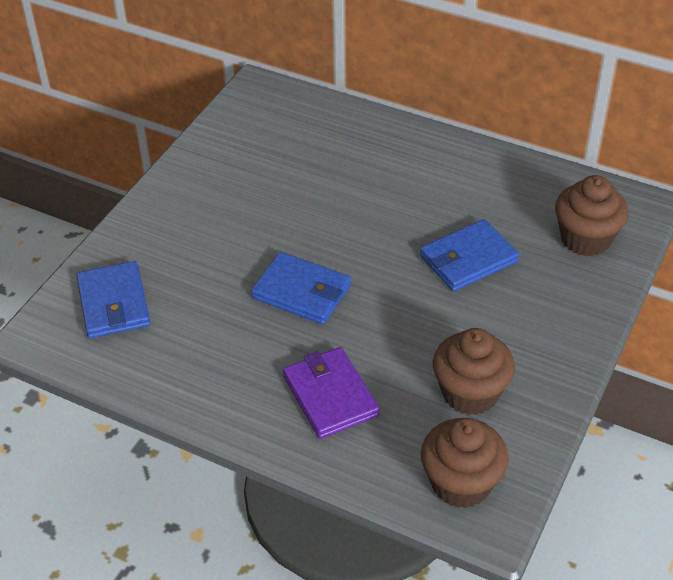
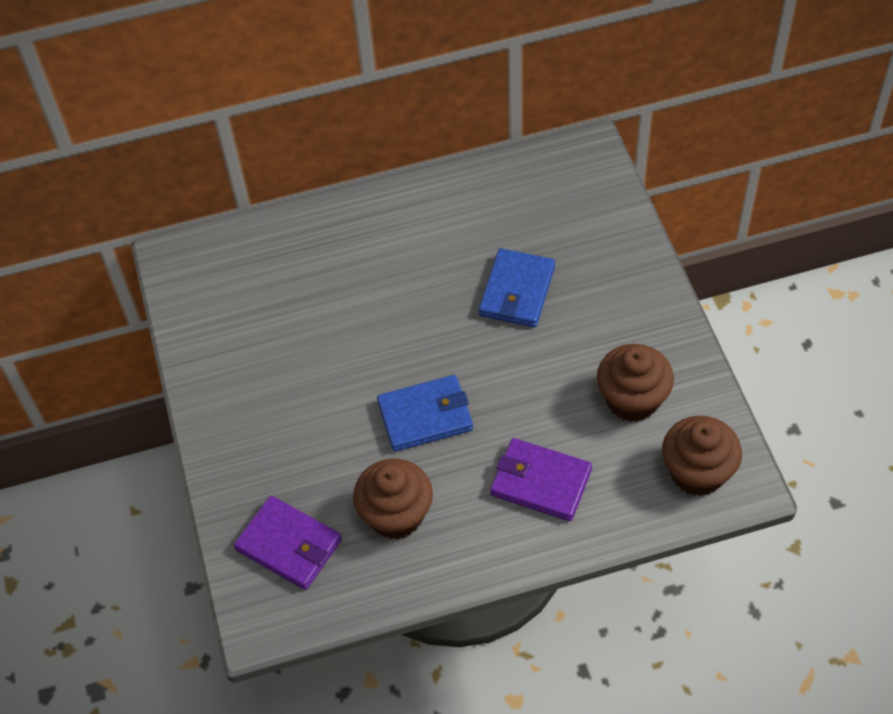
camera: 40 degrees left, 10 degrees up
(113, 303) = (289, 545): blue wallet -> purple wallet
(585, 239) = (581, 210): brown cupcake -> brown cupcake (396, 515)

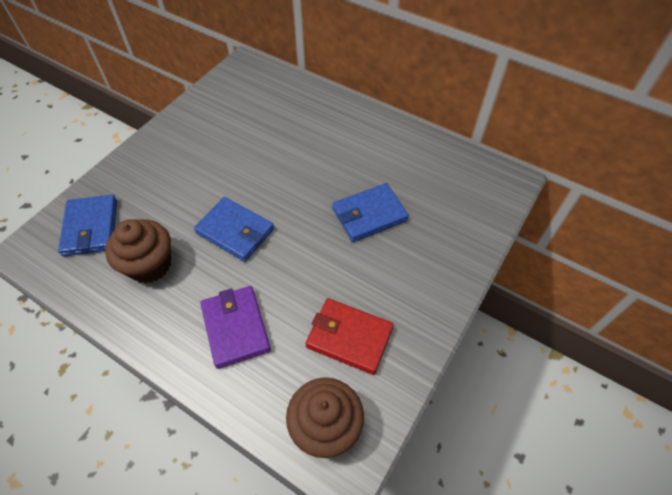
camera: 45 degrees right, 0 degrees up
(289, 545) = (91, 227): purple wallet -> blue wallet
(632, 399) = (349, 337): brown cupcake -> red wallet

